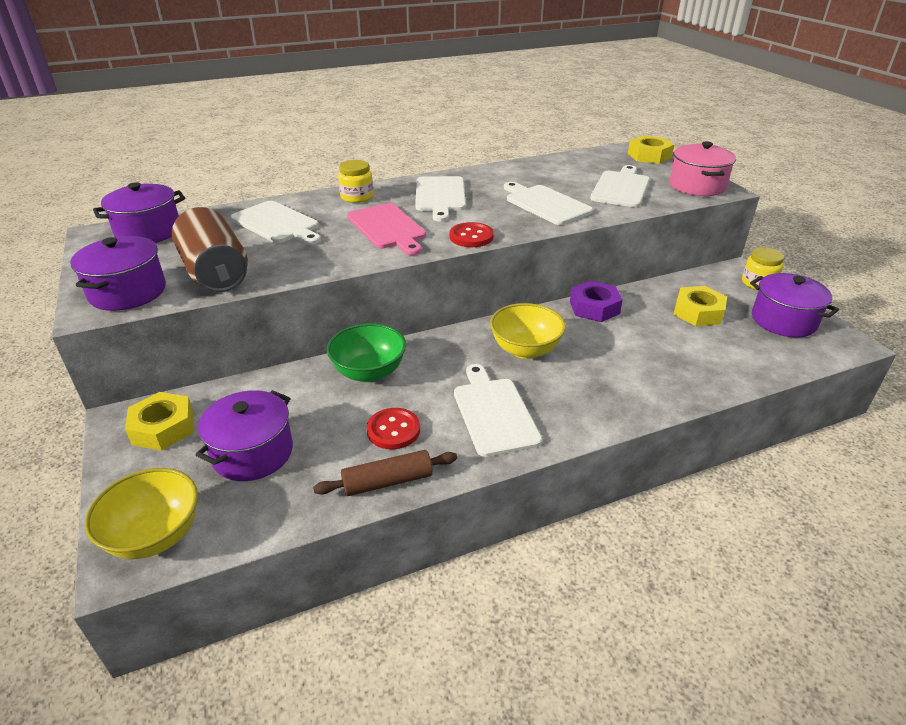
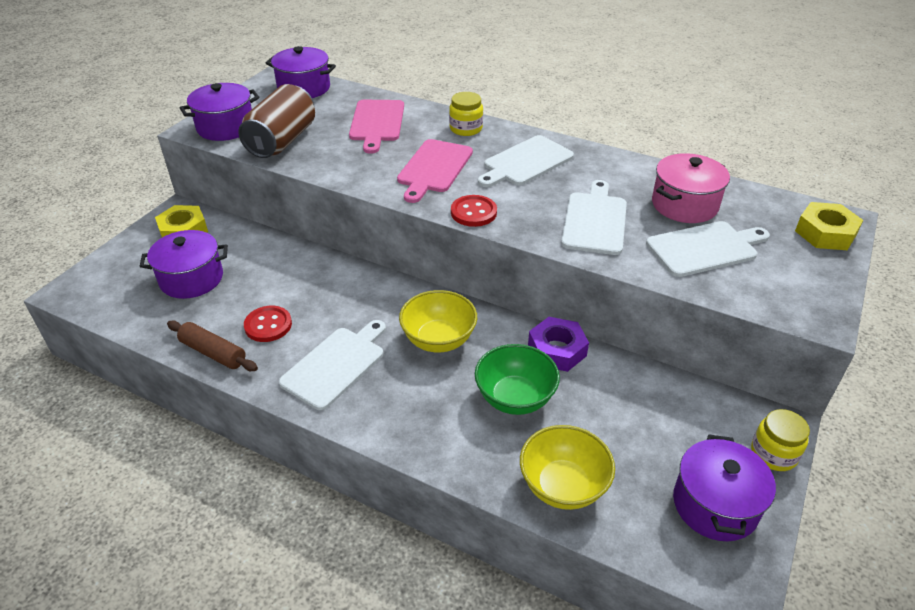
camera: 50 degrees right, 5 degrees up
(155, 535) = (95, 288): yellow bowl -> yellow bowl (563, 486)
(277, 224) = (377, 123): white cutting board -> pink cutting board
(369, 372) = (321, 277): green bowl -> green bowl (515, 398)
(697, 186) = (798, 296): pink pot -> pink pot (684, 205)
(698, 312) = (642, 426): yellow nut -> none

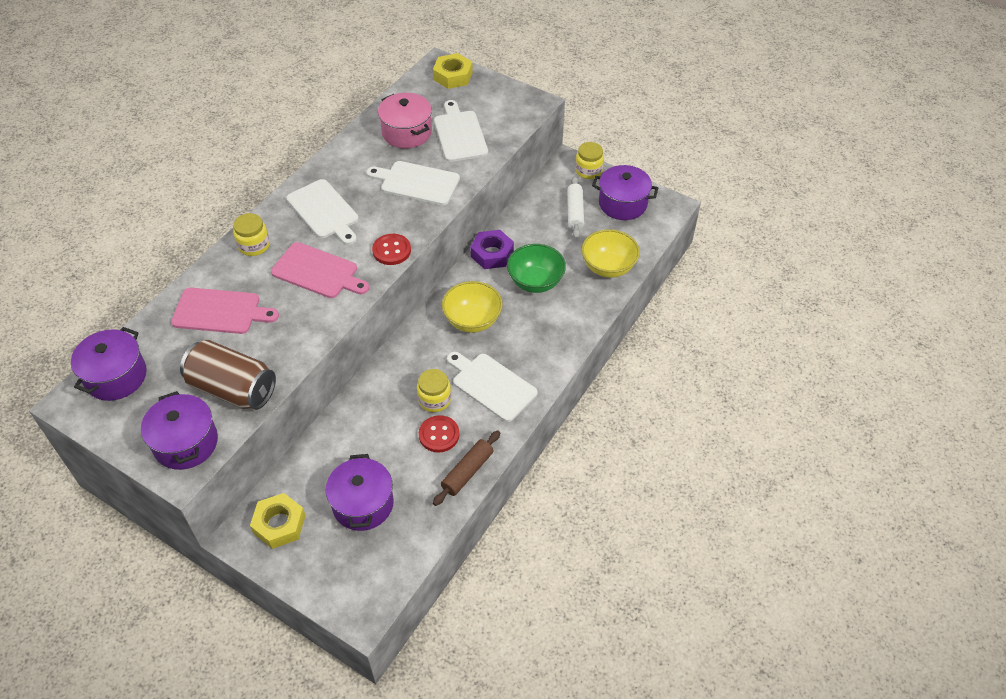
camera: 85 degrees left, 10 degrees up
(318, 317) = (434, 399): none -> yellow jar
(670, 438) = (575, 212): none -> white rolling pin

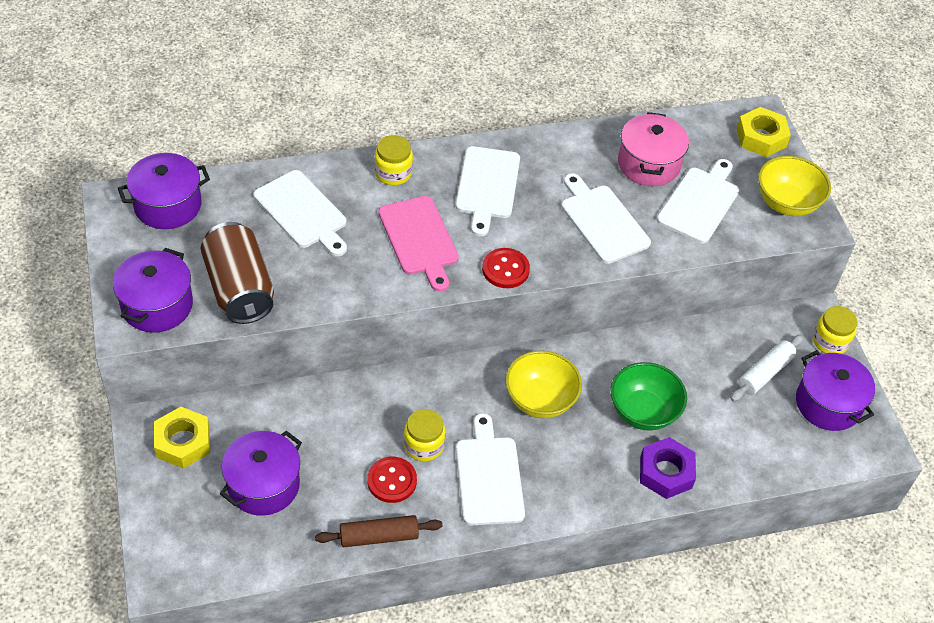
camera: 40 degrees right, 0 degrees up
(220, 311) = (302, 212): pink cutting board -> white cutting board
(492, 254) = (631, 350): purple nut -> purple nut (665, 472)
(608, 267) = (735, 456): yellow bowl -> yellow bowl (786, 203)

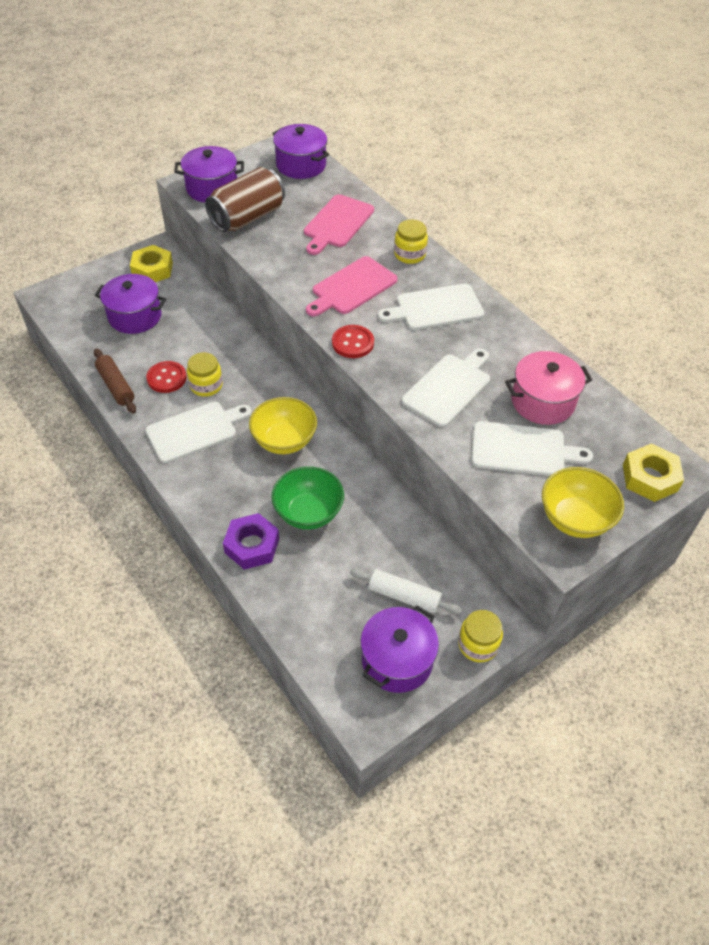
camera: 70 degrees right, 0 degrees up
(302, 212) = (337, 223): white cutting board -> pink cutting board

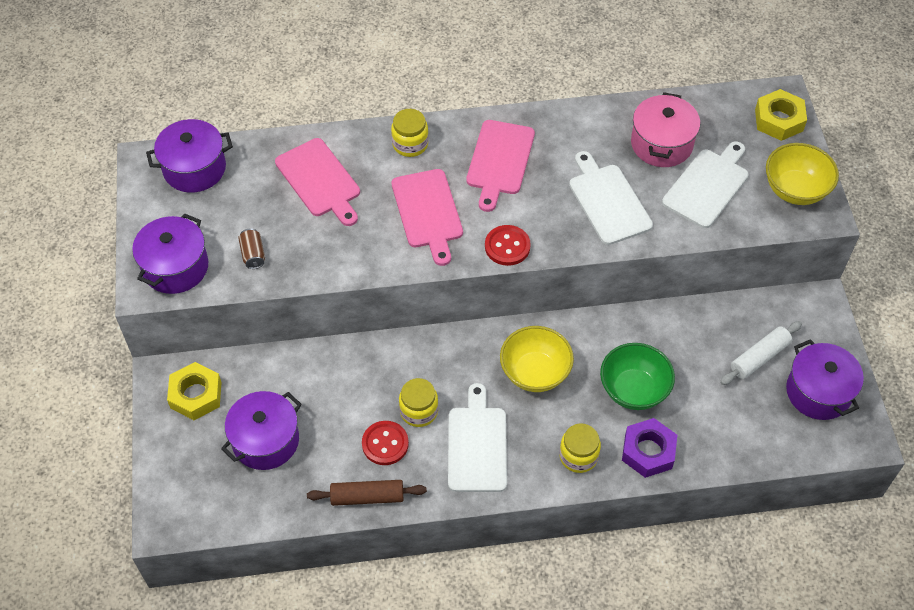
camera: 60 degrees left, 5 degrees up
(247, 217) = (253, 254): brown can -> brown can, size x0.42
(435, 308) = (499, 161): white cutting board -> pink cutting board
(478, 644) = (829, 328): yellow jar -> yellow jar (578, 456)

